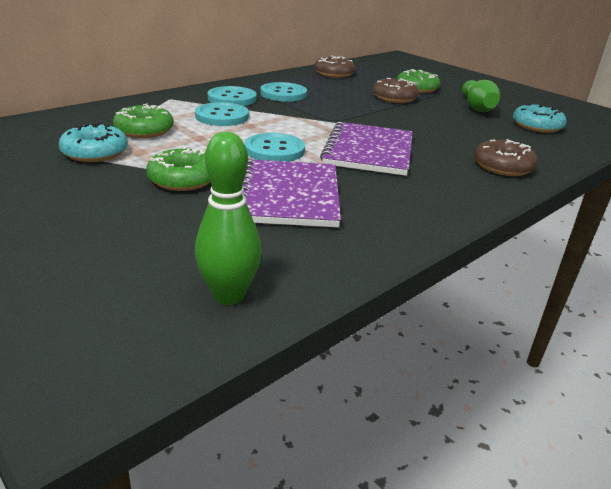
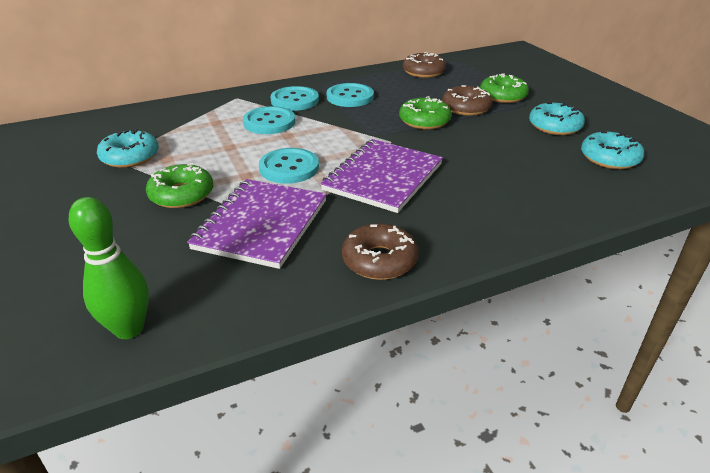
camera: 20 degrees right, 5 degrees up
(144, 130) = (188, 134): green donut -> green donut (424, 121)
(477, 107) = (554, 126): green bowling pin -> turquoise donut
(502, 166) = (519, 212): brown donut -> brown donut (379, 260)

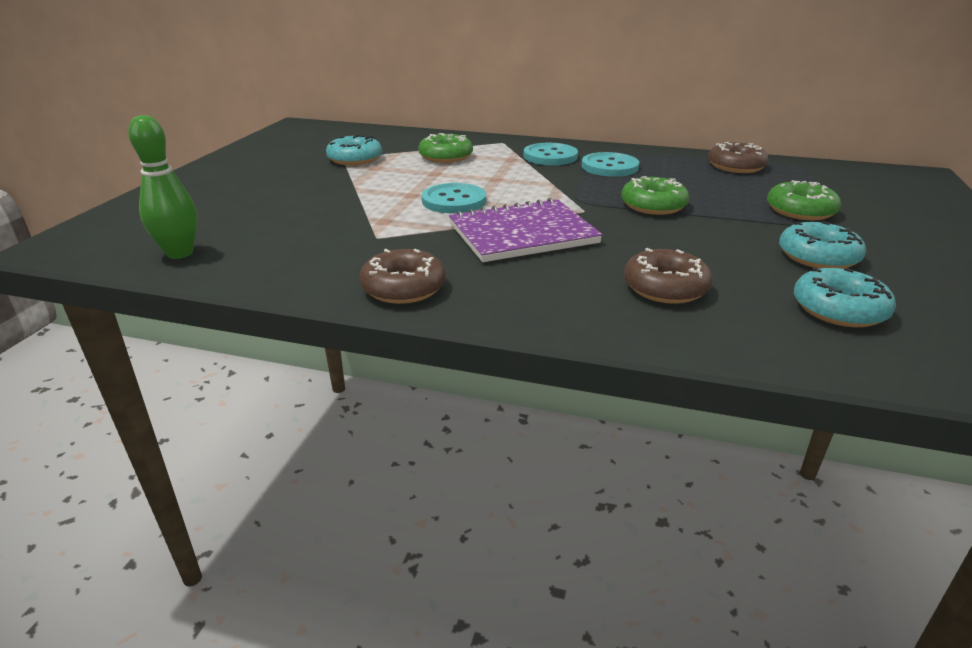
camera: 40 degrees right, 5 degrees down
(181, 194) = (345, 192): green donut -> green donut (446, 157)
(262, 224) = (363, 229): purple notebook -> none
(269, 122) = (497, 166): turquoise button -> none
(466, 108) = (726, 208): brown donut -> brown donut (665, 287)

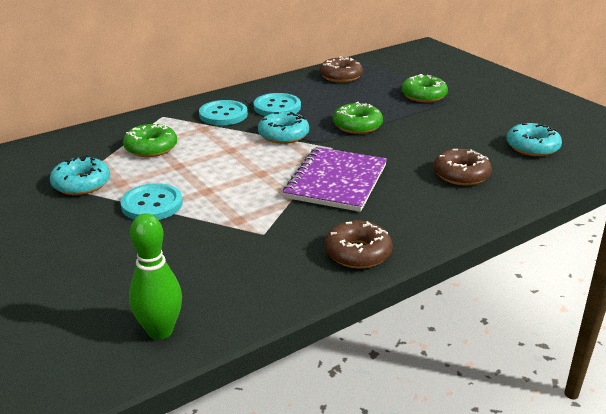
camera: 50 degrees left, 0 degrees up
(454, 201) = (245, 180): turquoise button -> turquoise button (152, 204)
(818, 256) = (478, 121): turquoise donut -> turquoise donut (283, 135)

